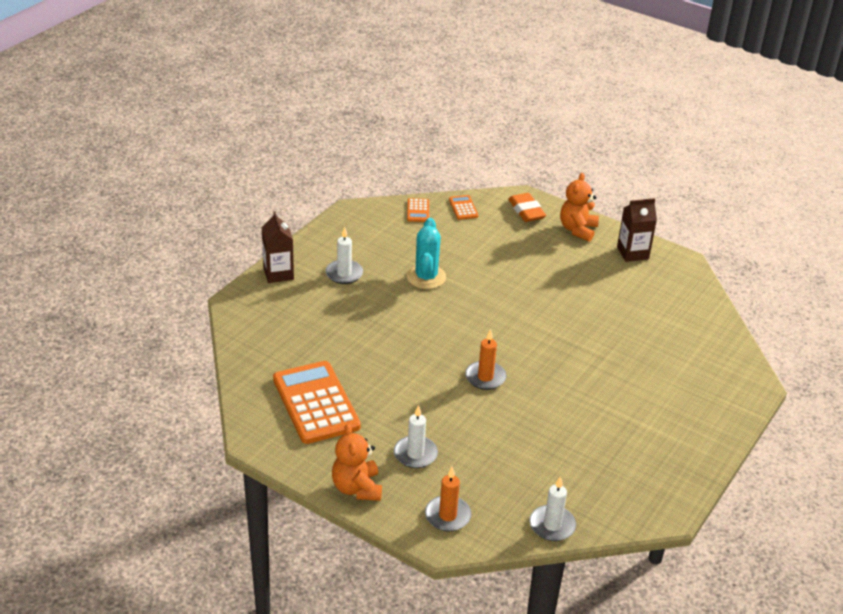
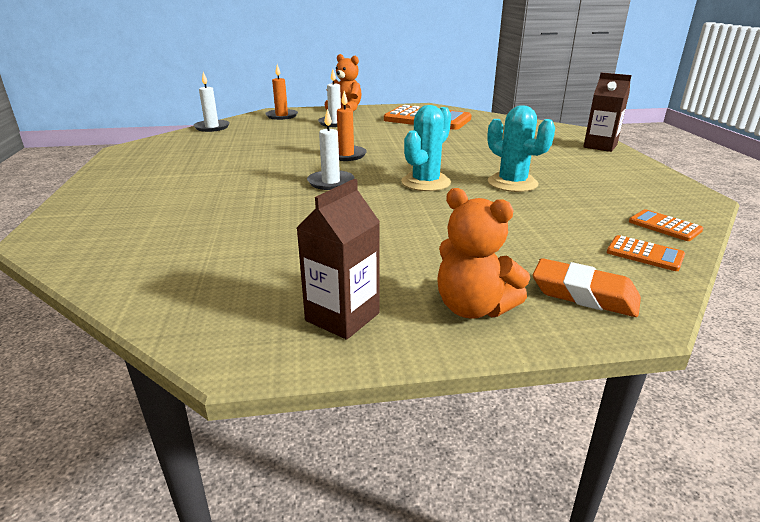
camera: 140 degrees right, 10 degrees down
(344, 274) = (567, 161): white candle -> white candle (331, 182)
(478, 309) = (426, 182): none -> turquoise cactus
(577, 230) = (473, 308): orange teddy bear -> orange teddy bear turned 150 degrees clockwise

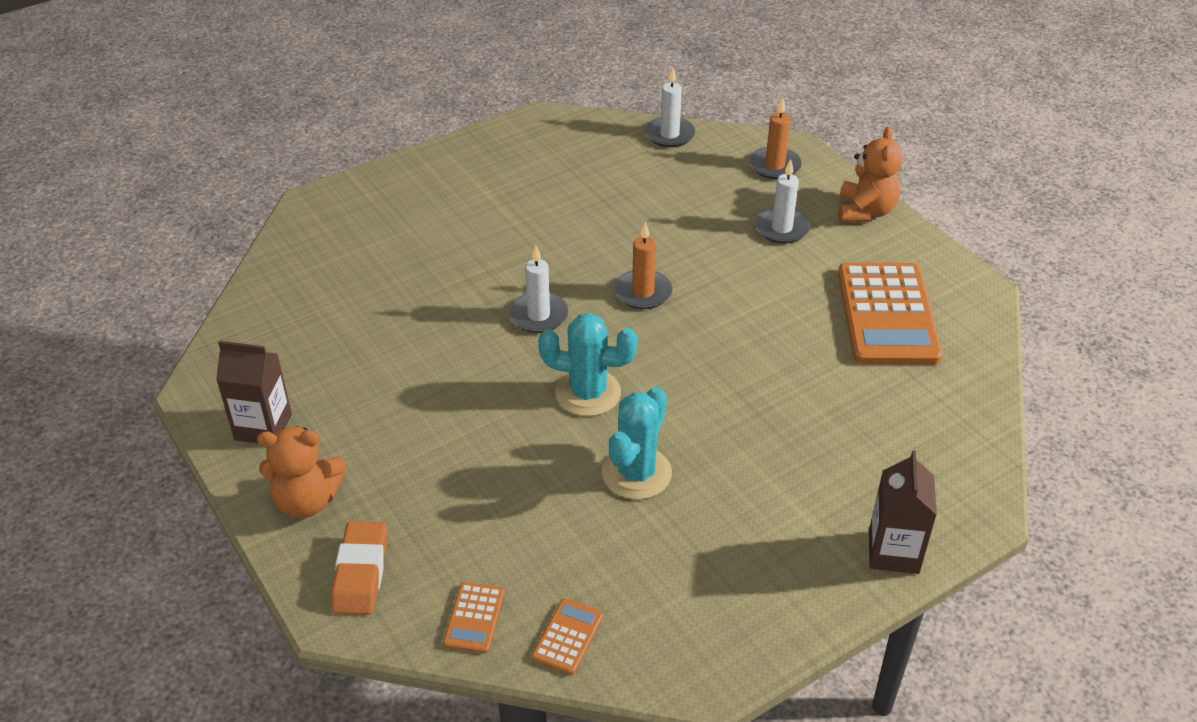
camera: 65 degrees right, 15 degrees up
(473, 308) = (307, 501): orange teddy bear -> orange teddy bear turned 105 degrees counterclockwise

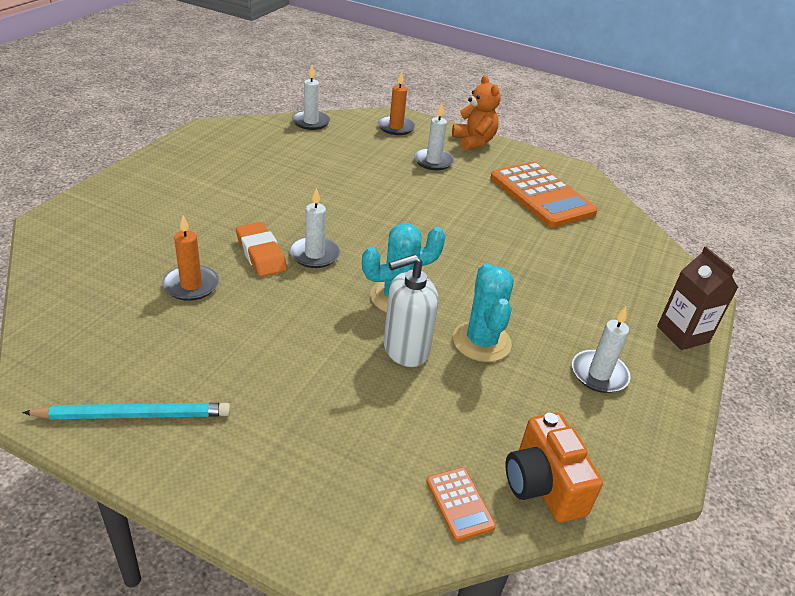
camera: 35 degrees left, 5 degrees down
(263, 427) = (134, 415): brown carton -> turquoise pencil
(307, 501) = (228, 465): orange teddy bear -> none
(360, 573) = (330, 509): orange eraser -> orange eraser (261, 254)
(548, 453) = (405, 349): none -> white soap dispenser
(568, 637) = (543, 485): orange calculator -> orange camera
(643, 292) = (378, 220): orange candle -> orange candle (191, 285)
(737, 556) = (599, 374): none -> white candle

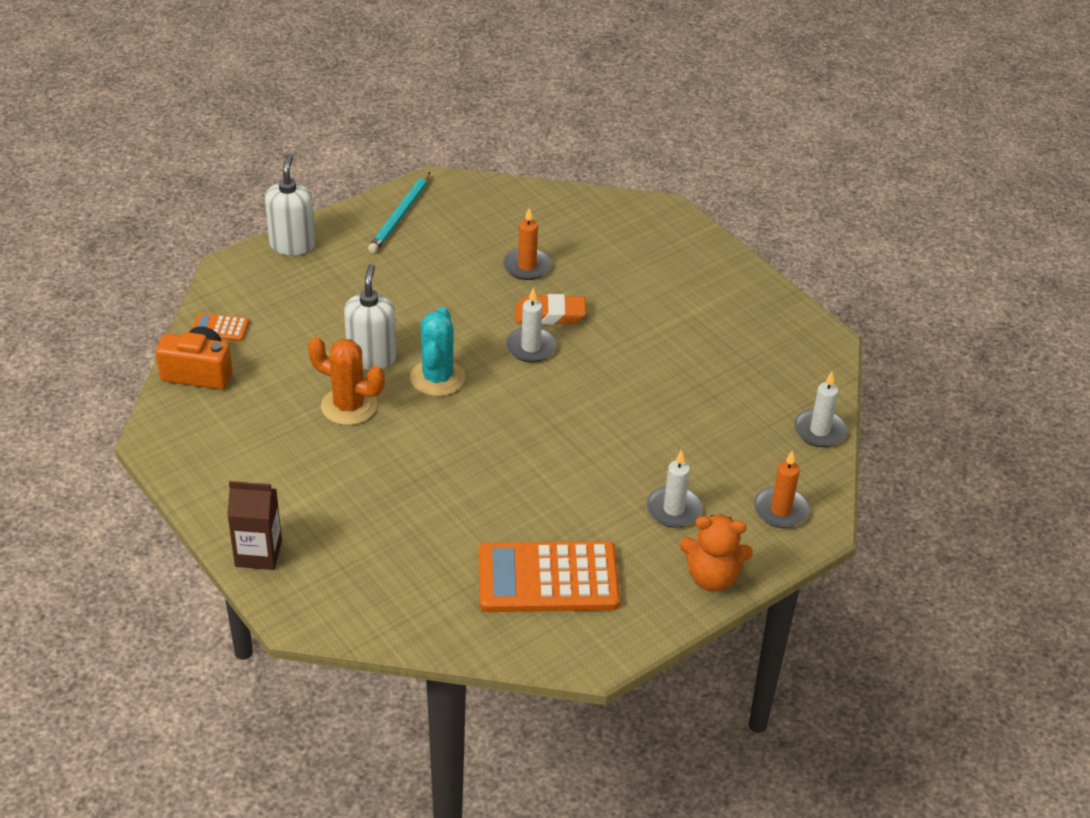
camera: 120 degrees right, 5 degrees up
(250, 505) = (292, 245): none -> white soap dispenser
(481, 341) = (349, 406): turquoise cactus -> orange cactus
(599, 374) = (261, 461): white candle -> none

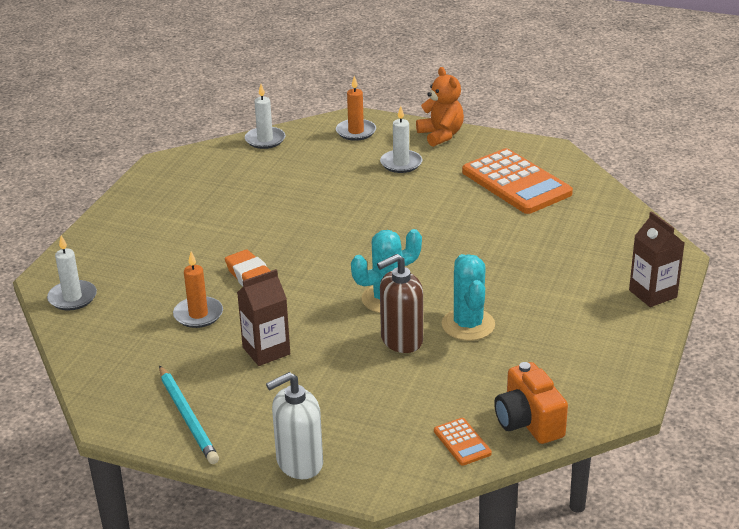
camera: 120 degrees left, 10 degrees down
(349, 406) = (468, 325): orange cactus -> turquoise cactus
(371, 358) = (401, 340): white soap dispenser -> brown soap dispenser
(400, 216) = (188, 417): turquoise pencil -> turquoise pencil turned 75 degrees clockwise
(438, 281) = (266, 351): none -> brown carton
(531, 347) = (302, 272): white candle -> white candle (72, 298)

